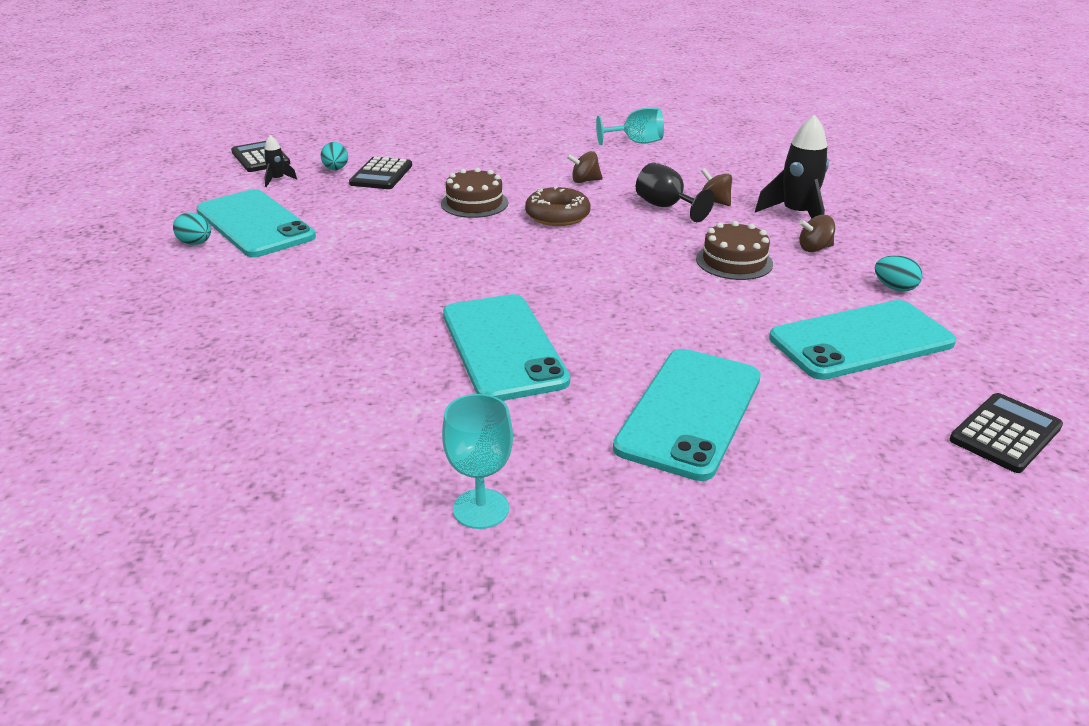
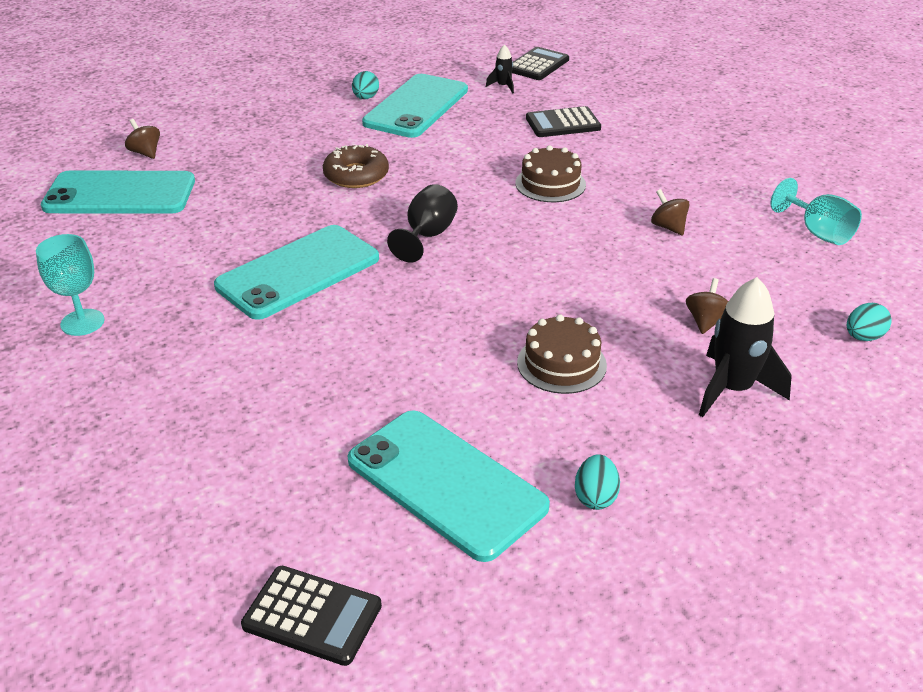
camera: 65 degrees right, 5 degrees up
(336, 169) = (551, 101): turquoise egg -> turquoise egg (863, 337)
(557, 215) = (568, 233): brown donut -> brown donut (356, 175)
(666, 207) = (656, 292): black goblet -> black goblet (427, 236)
(690, 412) = (249, 392): turquoise phone -> turquoise phone (120, 194)
(814, 248) = (648, 417): brown spinning top -> brown spinning top (145, 153)

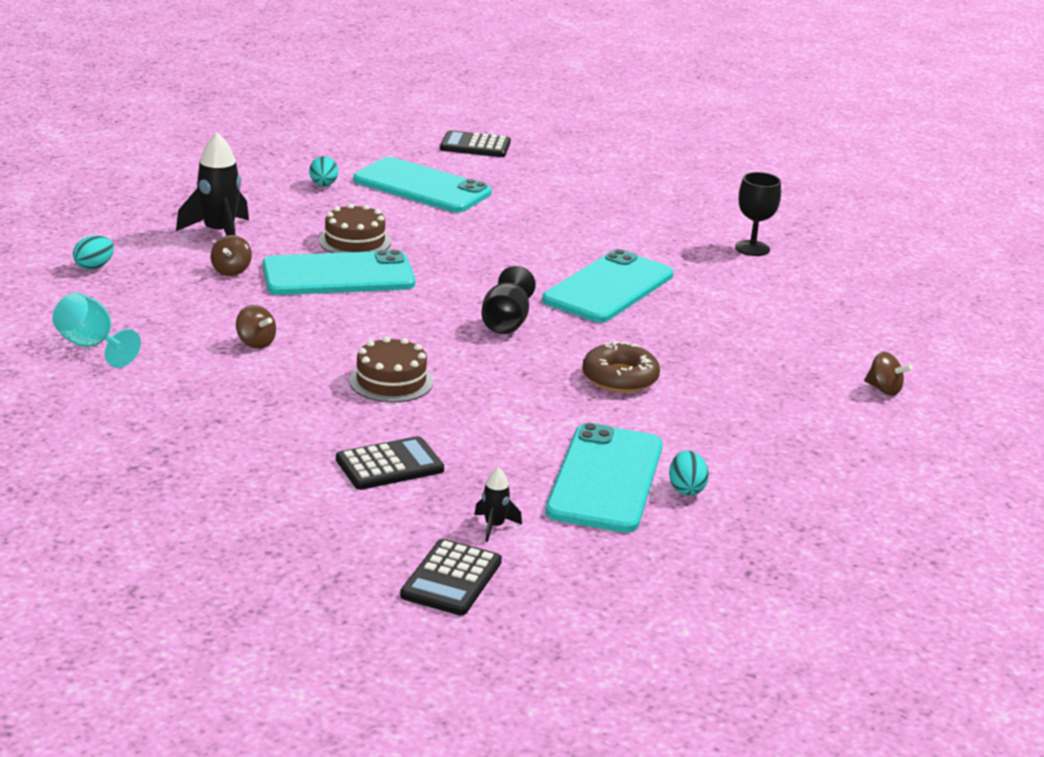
camera: 165 degrees right, 10 degrees down
(82, 322) = (752, 248): turquoise goblet -> black goblet
(120, 194) = (852, 344): turquoise phone -> turquoise phone (338, 275)

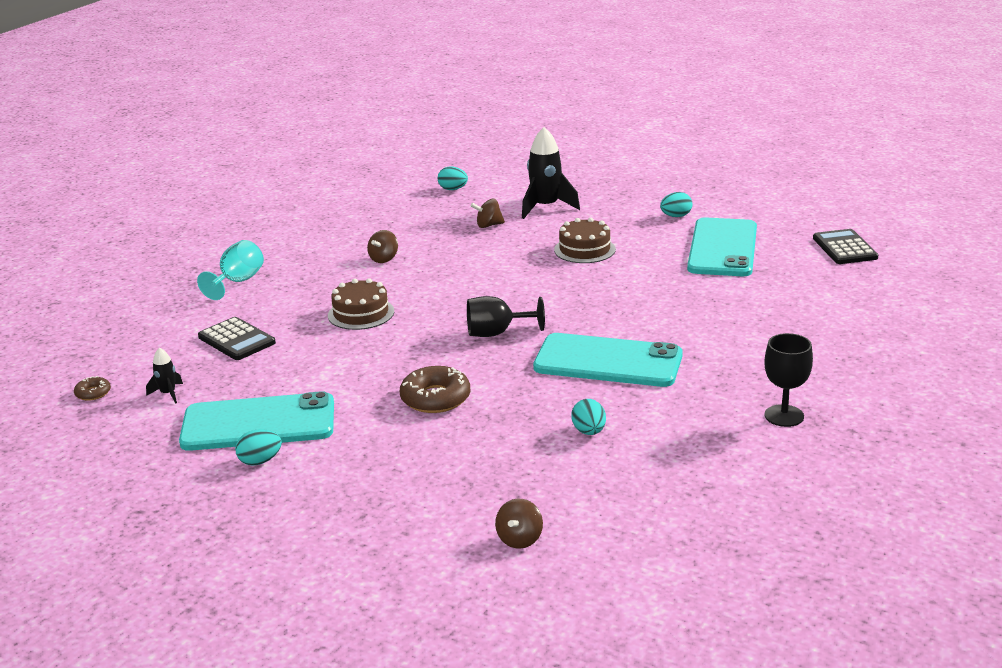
camera: 75 degrees right, 0 degrees up
(91, 346) = (340, 218): turquoise goblet -> turquoise goblet (238, 282)
(338, 275) = (518, 258): turquoise phone -> none
(451, 579) = (93, 393): black calculator -> brown donut
(729, 325) = (589, 432): none -> turquoise egg

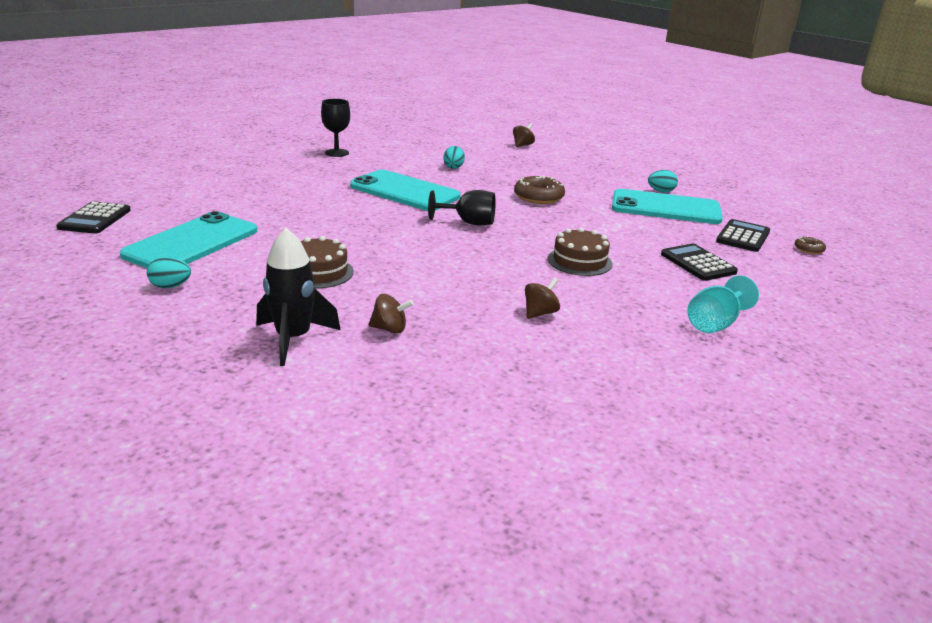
camera: 165 degrees left, 0 degrees up
(168, 394) = (743, 237): black rocket -> black calculator
(453, 189) = (386, 413): turquoise egg -> none

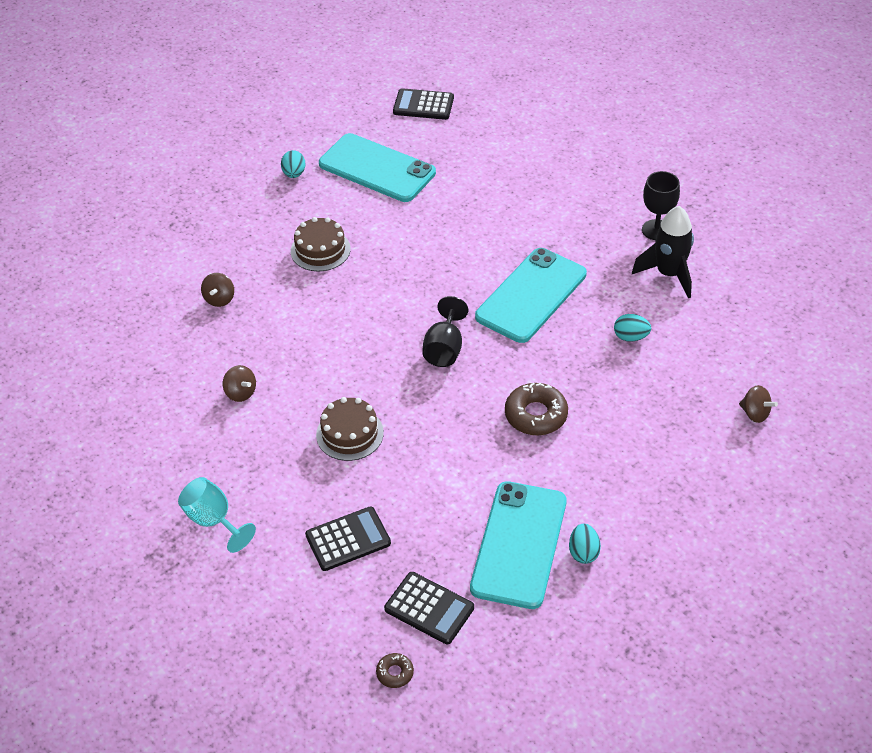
camera: 95 degrees right, 20 degrees up
(293, 339) = (208, 249): black rocket -> black rocket (669, 274)

